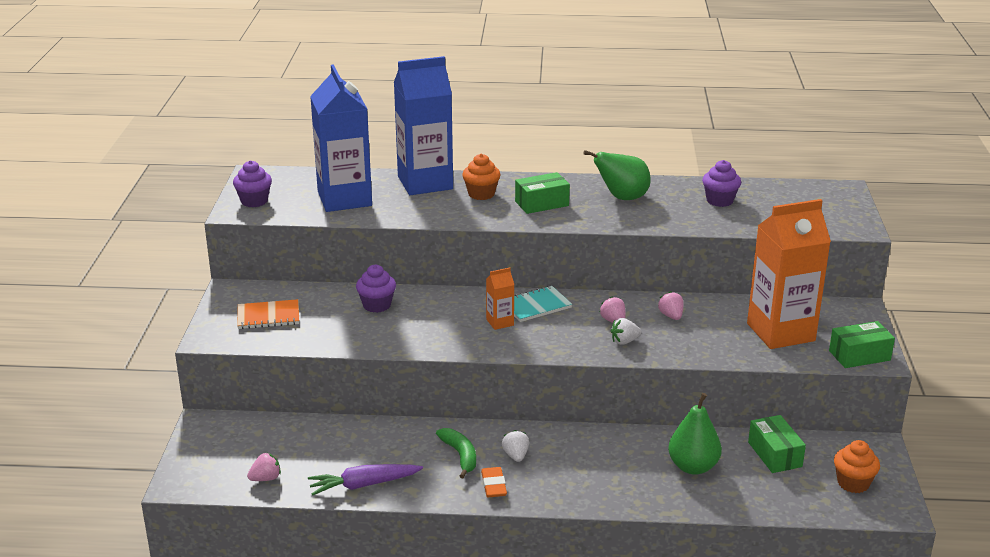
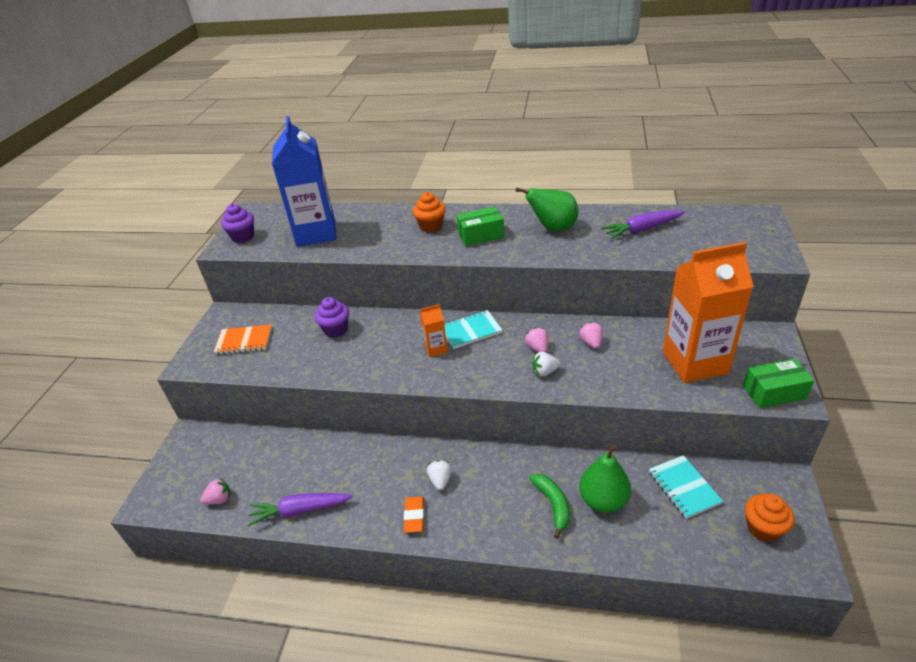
camera: 10 degrees right, 10 degrees up
(425, 183) = (387, 216): blue carton -> none
(460, 455) = (391, 478): green banana -> green banana (553, 505)
(719, 201) = (642, 229): purple cupcake -> purple carrot
(774, 454) = (684, 487): green box -> turquoise notebook

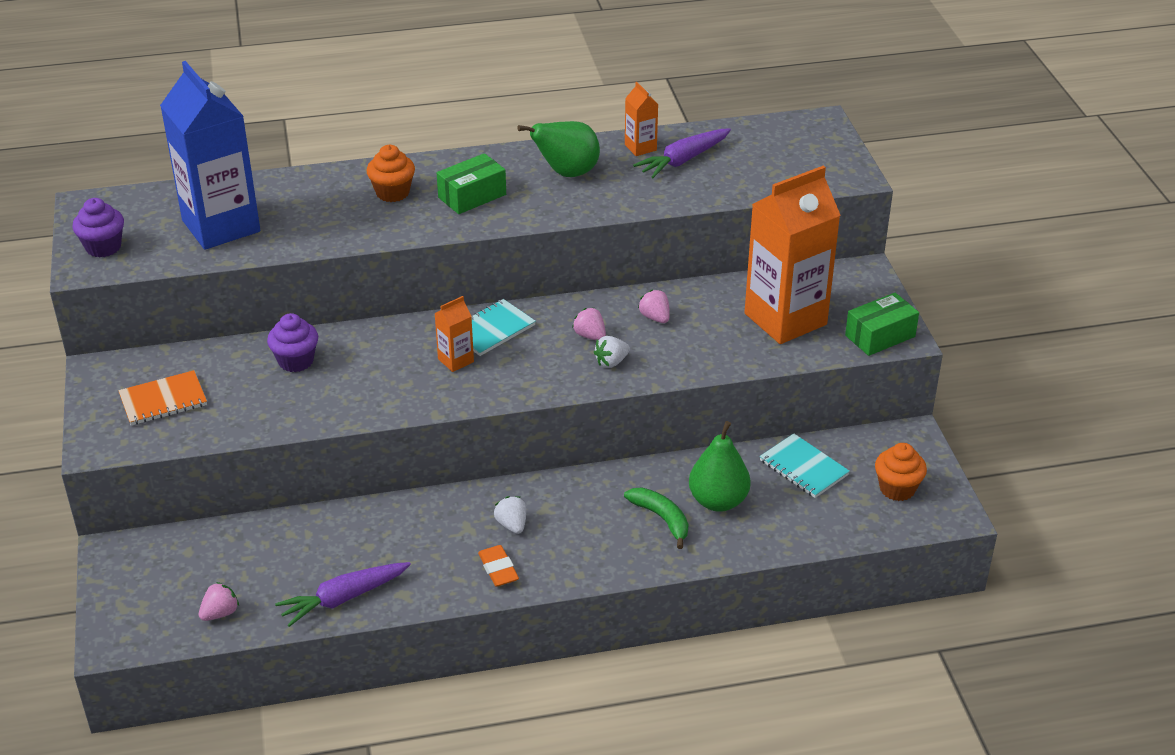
camera: 25 degrees left, 0 degrees up
(613, 217) = (640, 147): none -> orange carton

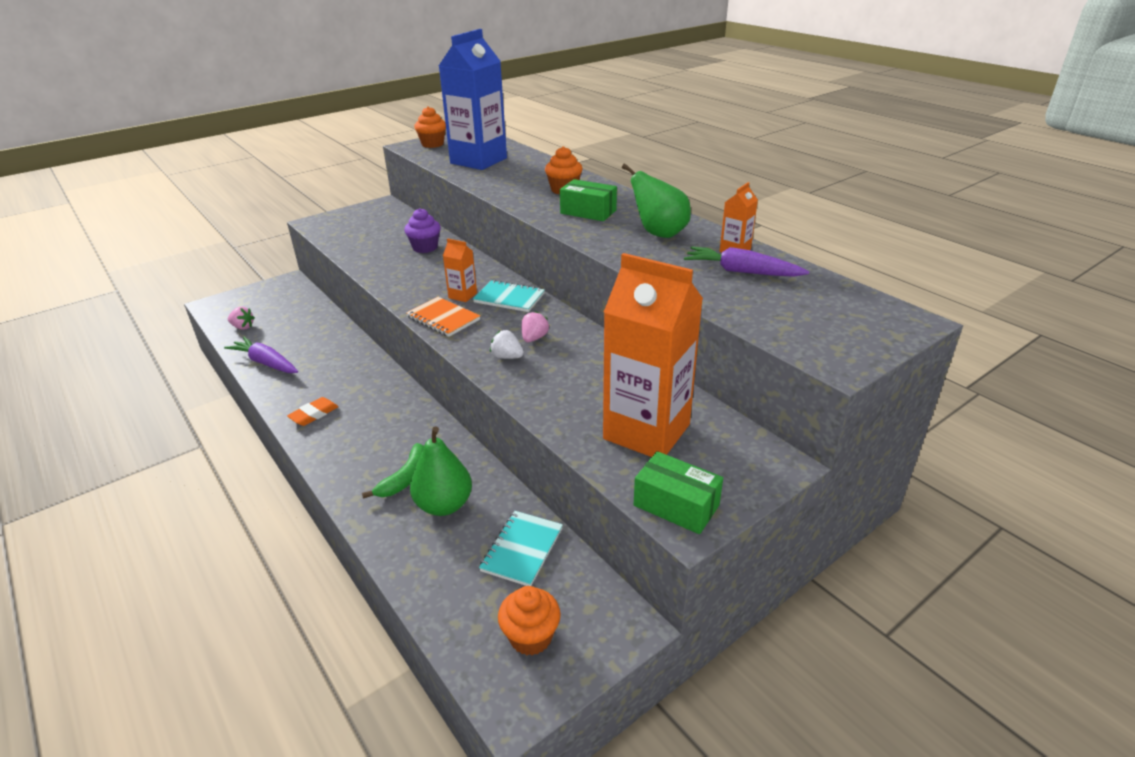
camera: 65 degrees right, 5 degrees down
(103, 247) = (432, 144): purple cupcake -> orange cupcake
(163, 400) = (364, 225): orange notebook -> orange notebook (443, 318)
(512, 525) = (365, 405): white strawberry -> none
(655, 317) = (584, 360): pink strawberry -> none

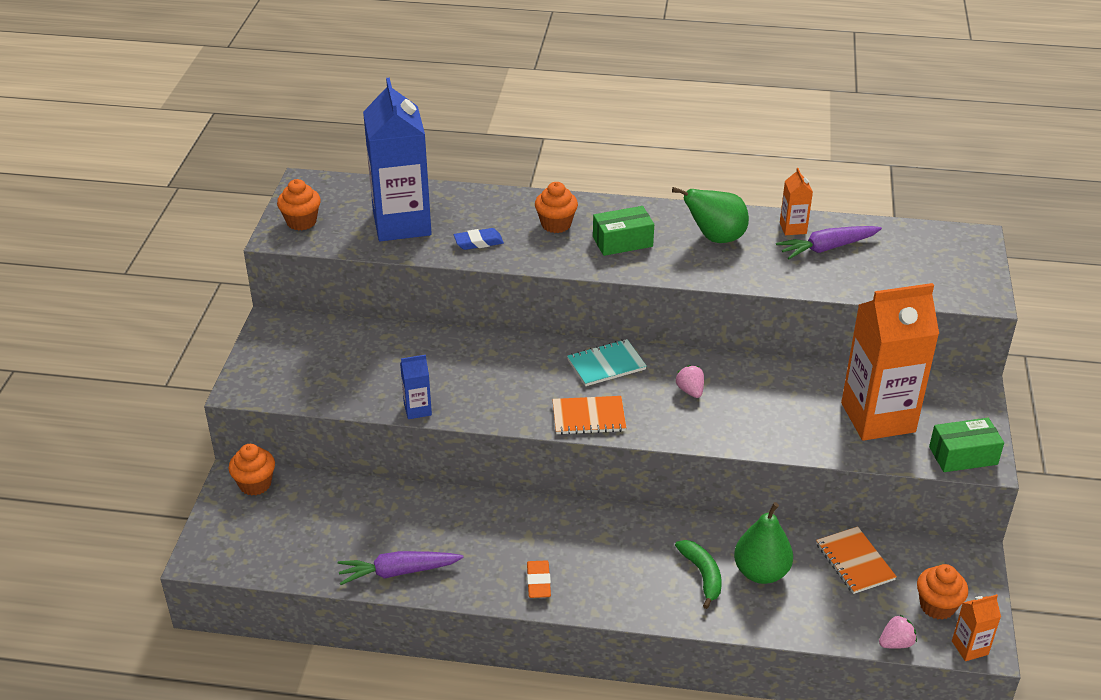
camera: 45 degrees left, 5 degrees up
(243, 327) = (294, 556): pink strawberry -> pink strawberry (896, 643)
(291, 287) = (255, 484): none -> orange cupcake
(366, 268) = (417, 409): none -> blue carton
(425, 247) = (430, 354): purple cupcake -> none
(462, 295) = (563, 385): orange carton -> orange carton (969, 648)
(500, 181) = (478, 242): none -> blue eraser
(507, 357) = (699, 420): white strawberry -> none
(522, 549) = (854, 562): turquoise notebook -> orange notebook

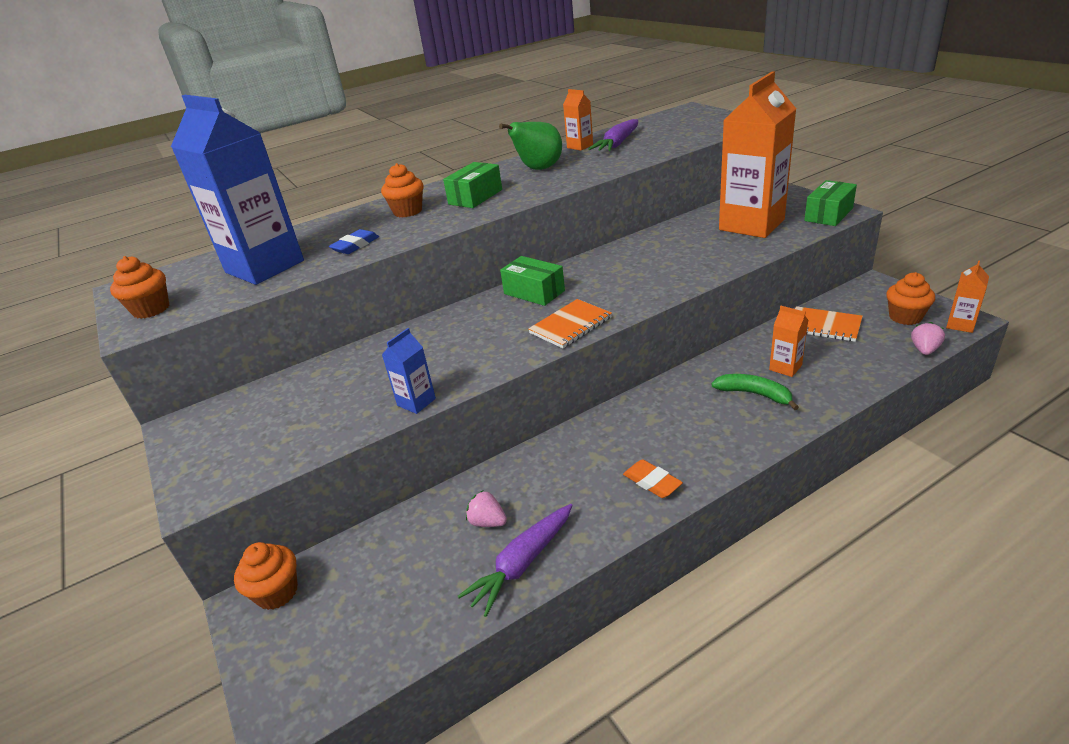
camera: 35 degrees left, 5 degrees down
(606, 364) = (534, 292): turquoise notebook -> green box
(690, 391) = (617, 274): pink strawberry -> pink strawberry (487, 522)
(761, 572) = (785, 367): green pear -> orange carton

